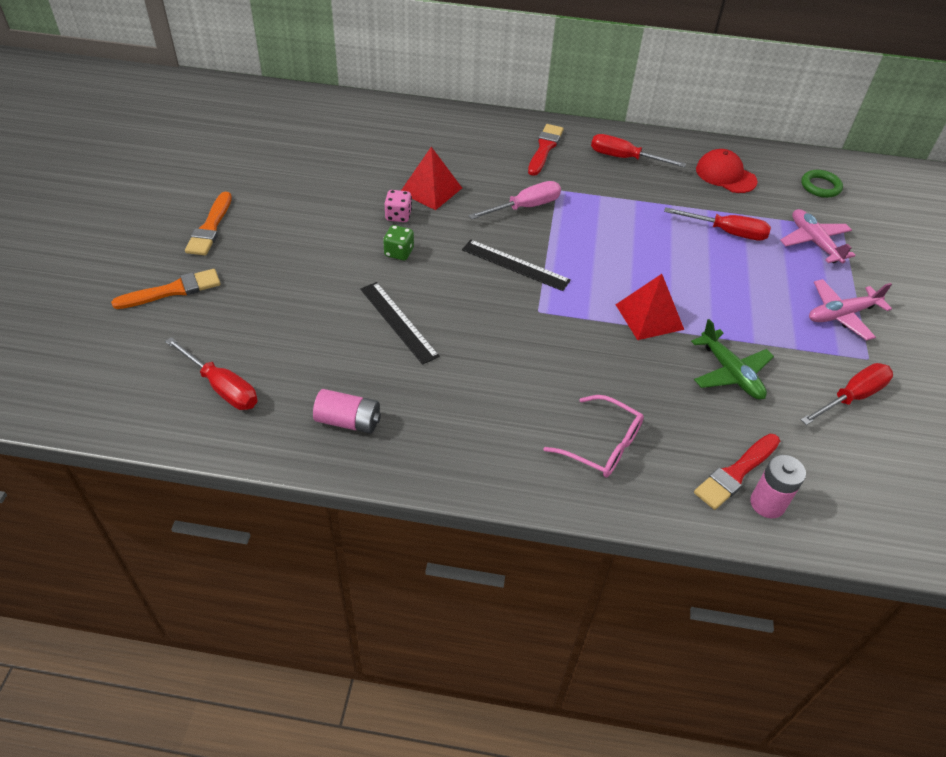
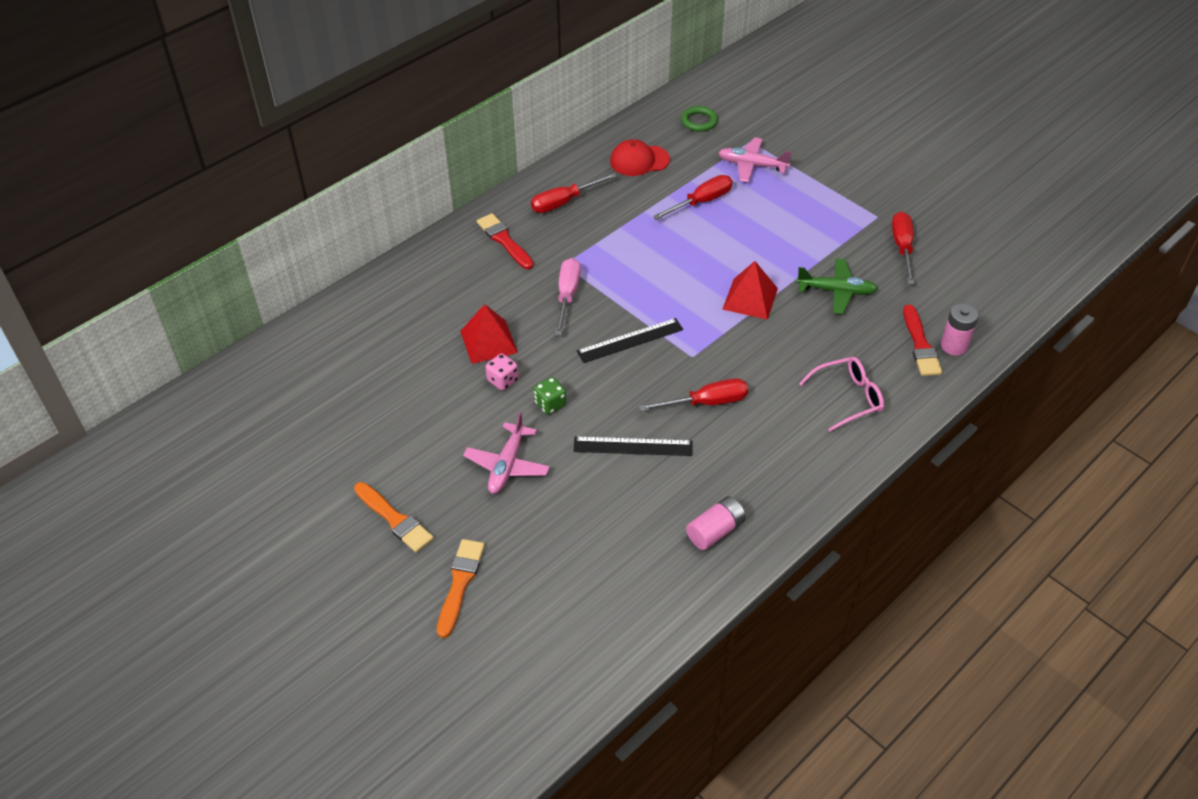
camera: 50 degrees left, 0 degrees up
(222, 387) = (613, 597): red screwdriver -> red screwdriver (706, 402)
(841, 315) = (830, 201): pink plane -> pink plane (507, 465)

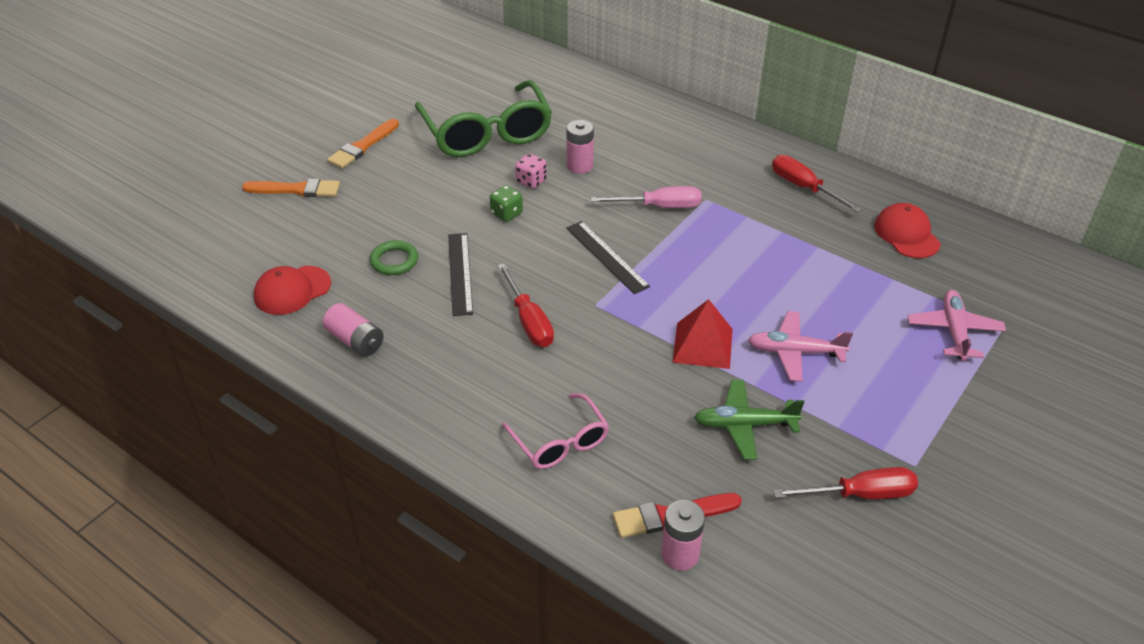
camera: 80 degrees right, 5 degrees down
(407, 408) = (487, 133): none -> green glasses
(488, 341) = (579, 166): red pyramid -> pink battery
(504, 240) = (725, 156): red brush -> none
(507, 465) = (427, 197): pink plane -> pink plane (794, 352)
(634, 584) = (292, 290): none -> red cap
(699, 121) = (1014, 277): green ring -> green ring (394, 261)
(701, 202) = (858, 291): red screwdriver -> none
(836, 291) = (744, 425): green plane -> green plane turned 90 degrees clockwise

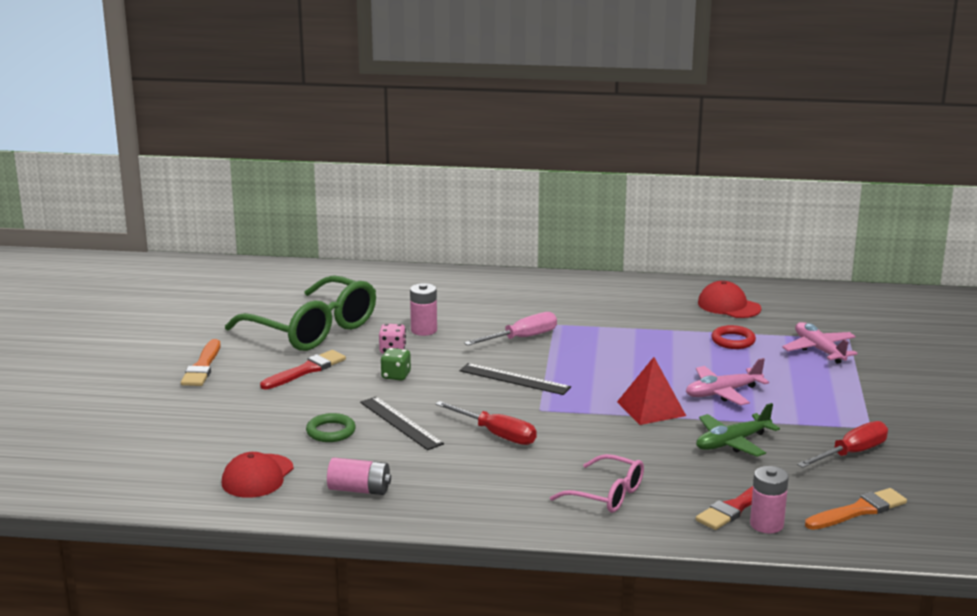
camera: 30 degrees left, 20 degrees down
(296, 190) = (173, 411): orange brush -> orange brush (858, 510)
(439, 180) = (306, 370): none -> red brush
(804, 187) = (623, 298): red screwdriver -> none
(869, 284) = (733, 341): none -> red ring

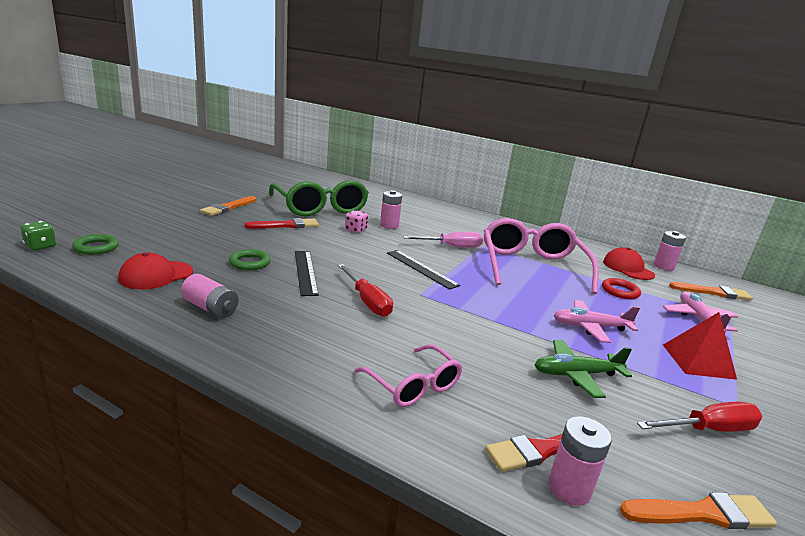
camera: 20 degrees right, 0 degrees up
(144, 468) = (96, 247): none -> green ring
(396, 376) = (339, 244): green dice -> green dice (40, 246)
(626, 337) = (531, 266): none -> pink glasses
(651, 408) = (516, 321): red pyramid -> red pyramid (698, 361)
(766, 290) = (663, 266): none -> pink battery
(826, 311) = (713, 292): none -> orange brush

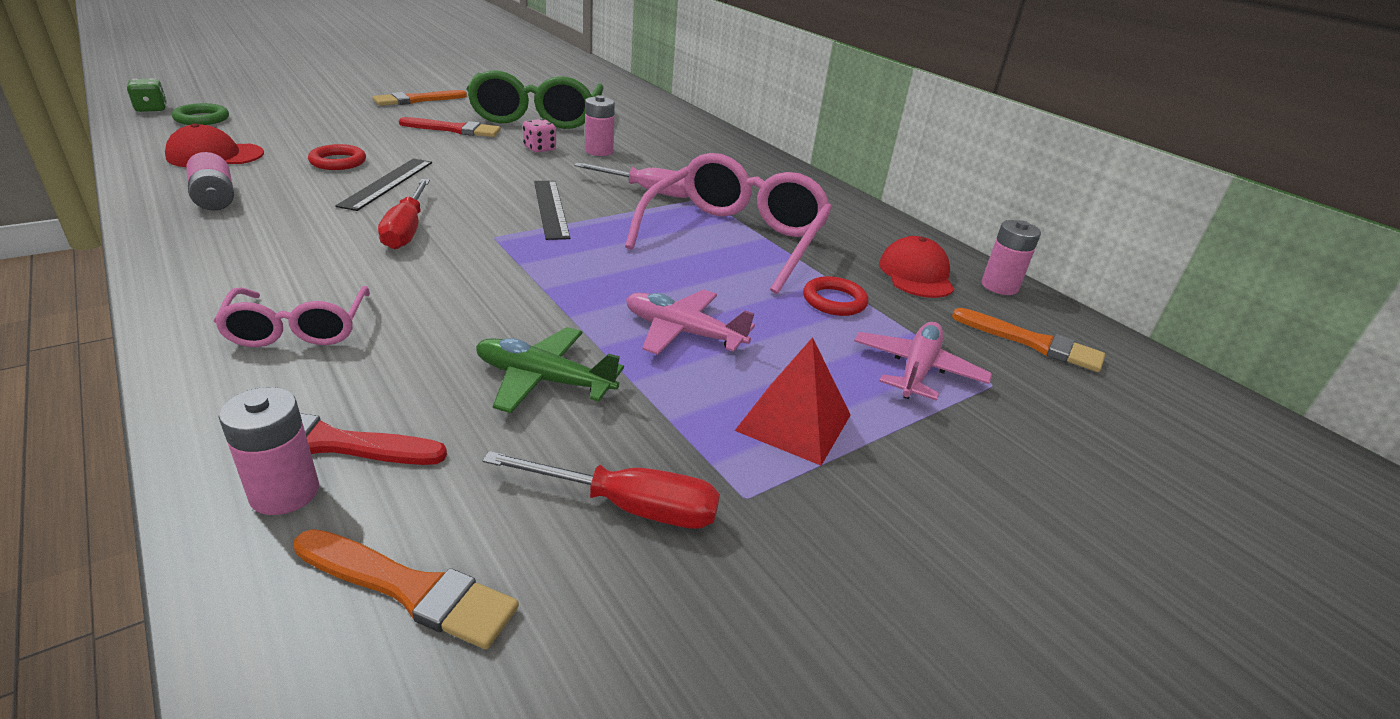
camera: 25 degrees right, 10 degrees up
(250, 263) = (338, 162): green ring -> red ring

